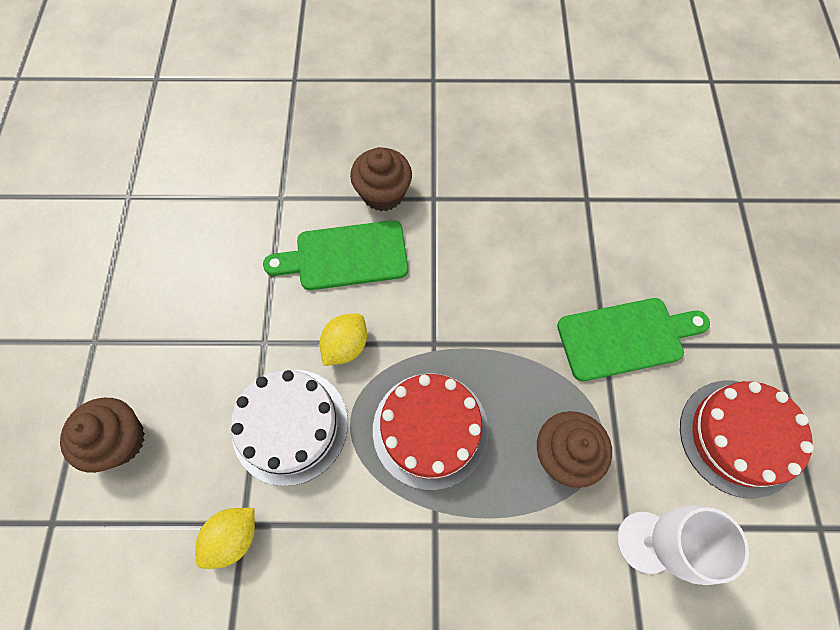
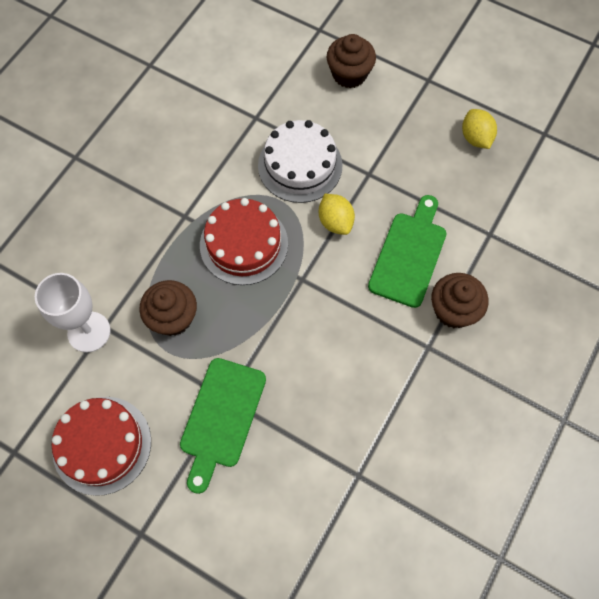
camera: 120 degrees right, 0 degrees up
(233, 537) = (252, 110): yellow lemon -> yellow lemon (475, 138)

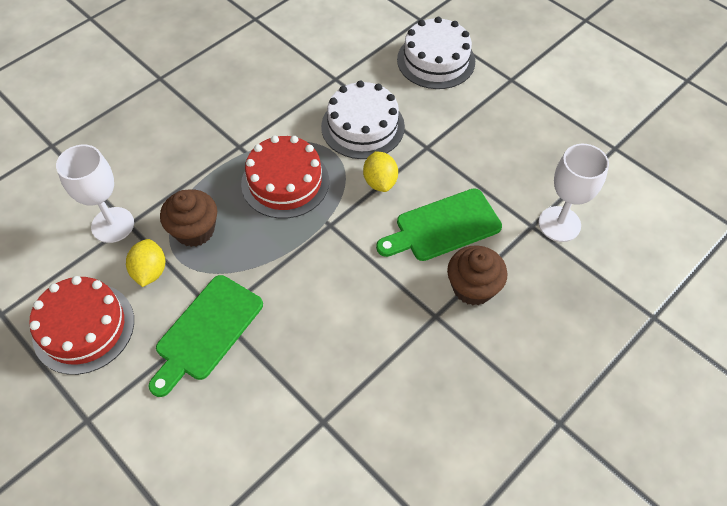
camera: 15 degrees right, 10 degrees down
(349, 74) = (436, 60): brown cupcake -> white cake
(409, 255) = (443, 227): green cutting board -> green cutting board turned 150 degrees counterclockwise
(475, 138) = (543, 138): yellow lemon -> yellow lemon (150, 271)
(514, 226) = (559, 224): none -> white goblet

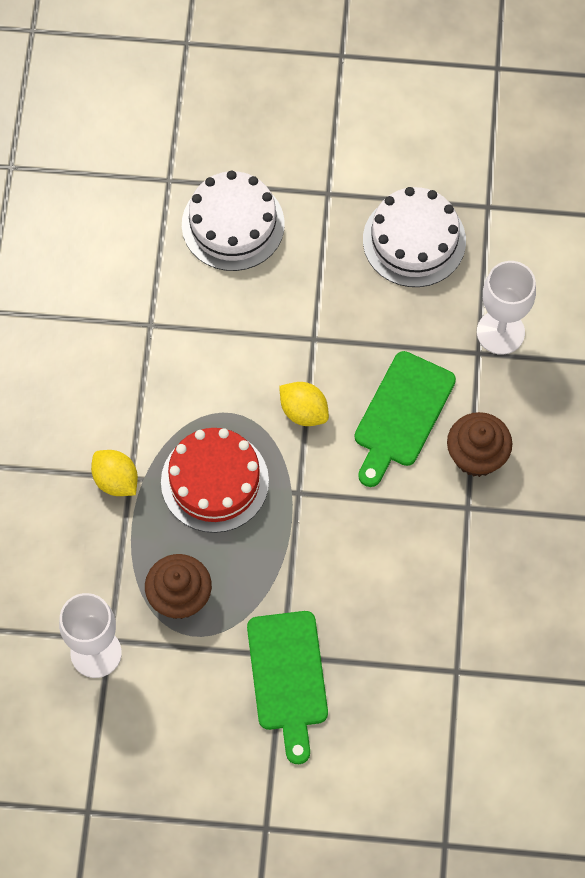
camera: 40 degrees left, 10 degrees up
(84, 328) = (177, 762): red cake -> none
(150, 271) = (181, 667): yellow lemon -> yellow lemon (116, 480)
(362, 126) = (231, 362): white cake -> white cake (414, 240)

